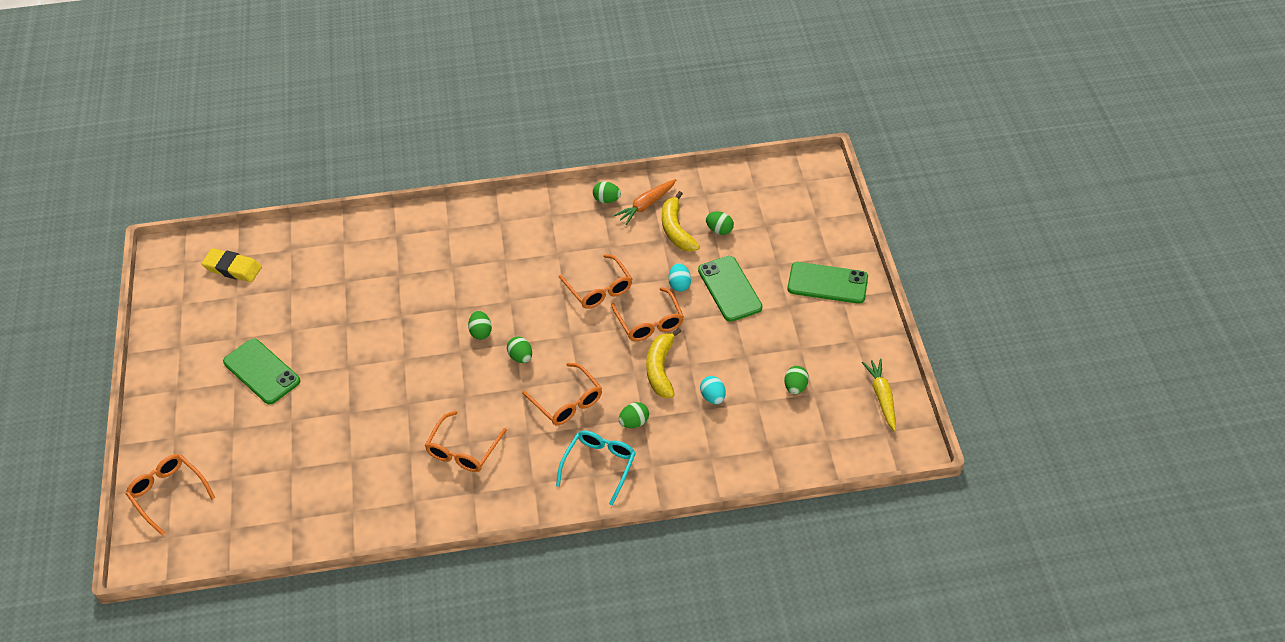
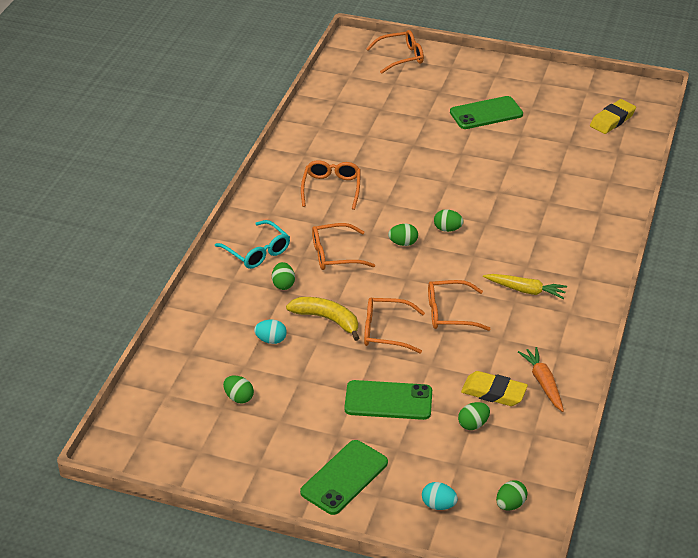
camera: 115 degrees right, 10 degrees down
(463, 450) = (331, 189): orange glasses -> orange glasses turned 45 degrees clockwise
(607, 200) = (568, 357): green egg -> green egg (510, 504)
(676, 230) = (493, 392): yellow banana -> yellow eraser
(679, 285) = (418, 367): turquoise egg -> turquoise egg (438, 505)
(882, 397) = (179, 453): yellow carrot -> yellow carrot (525, 290)

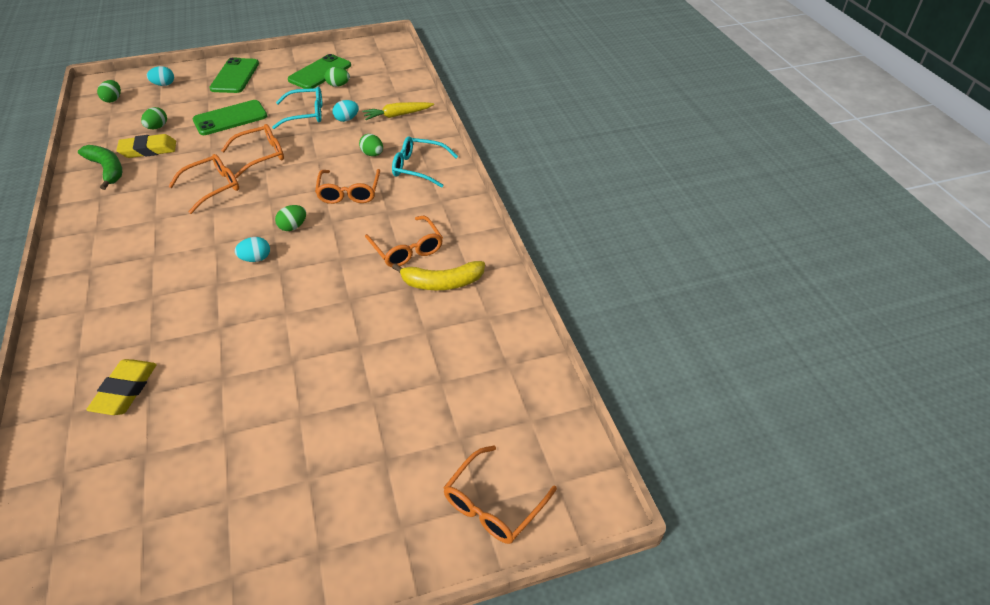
camera: 145 degrees right, 5 degrees up
(307, 368) = (305, 114): none -> turquoise glasses
(327, 319) = (315, 145): yellow banana -> yellow banana (442, 283)
(335, 254) = (349, 192): orange glasses -> orange glasses turned 135 degrees clockwise
(447, 229) = (256, 259): green egg -> turquoise egg
(486, 113) = (293, 450): green phone -> green phone (320, 73)
(525, 290) = (146, 233): yellow carrot -> yellow carrot (397, 115)
(543, 383) = (107, 169): orange carrot -> green banana
(612, 120) = (80, 545): yellow eraser -> yellow eraser (125, 390)

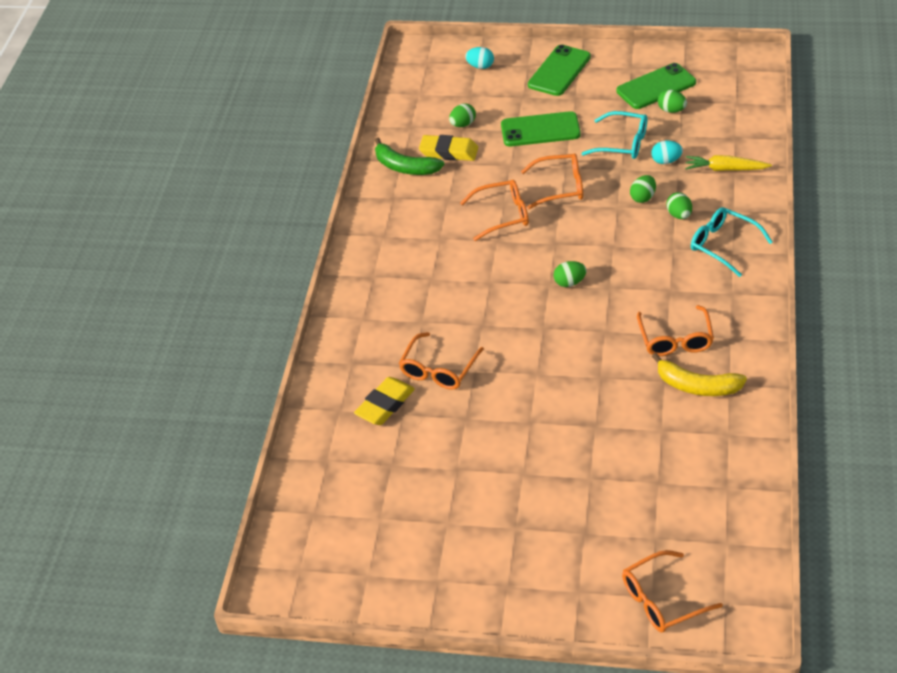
camera: 30 degrees right, 0 degrees up
(107, 169) = (405, 167): green banana -> green banana turned 135 degrees clockwise
(113, 99) = (425, 76): green egg -> green egg (643, 197)
(256, 259) = (524, 308): turquoise egg -> none
(349, 192) = (638, 257): orange glasses -> orange glasses (439, 369)

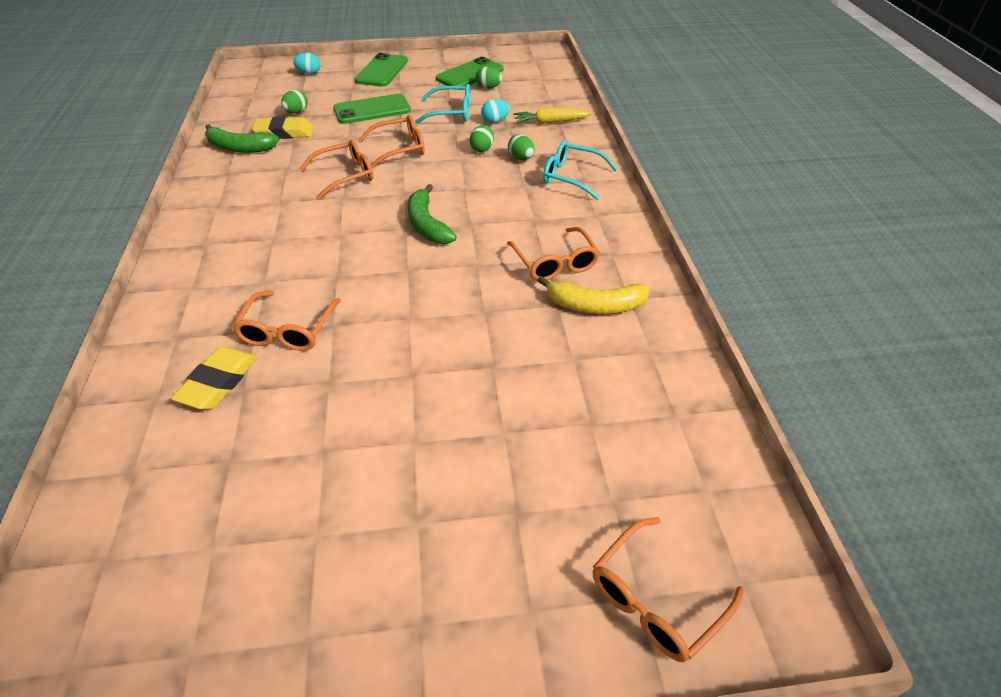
camera: 20 degrees left, 0 degrees up
(569, 282) = (427, 224): green egg -> green banana

